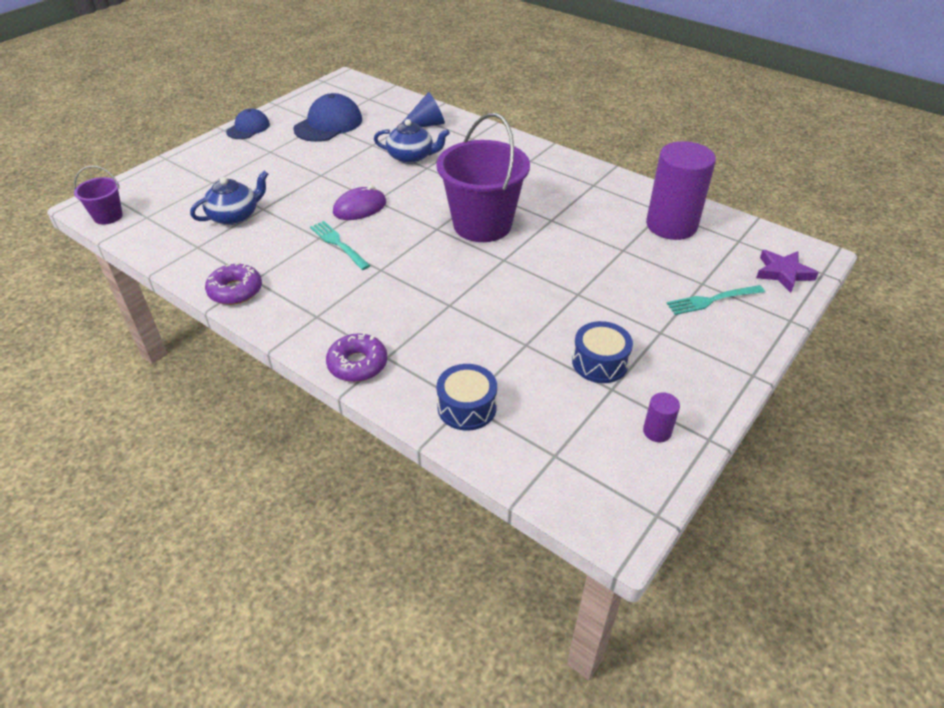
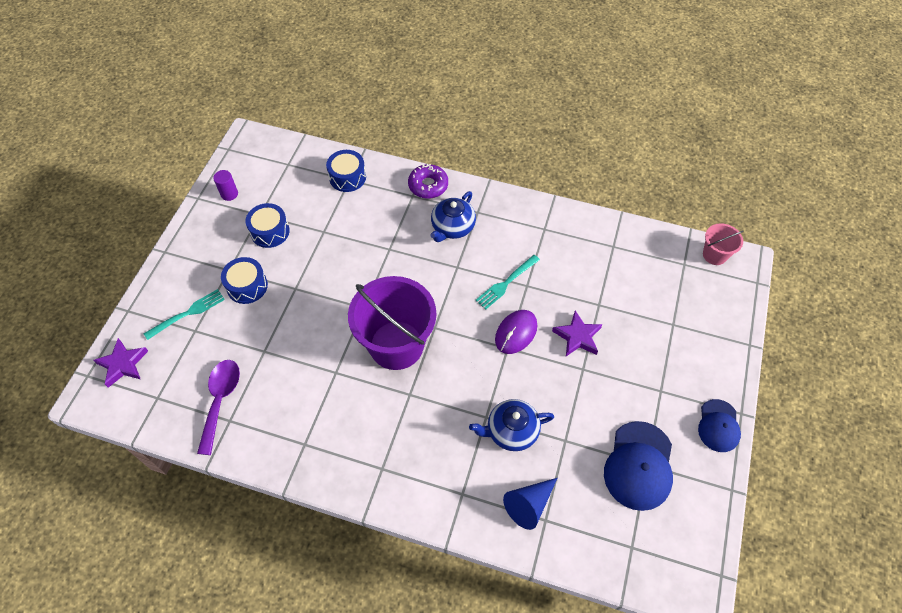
camera: 160 degrees right, 15 degrees up
(108, 216) = (714, 255): purple bucket -> pink bucket
(234, 216) = (614, 288): blue teapot -> blue teapot (452, 227)
(235, 291) = (549, 215): purple donut -> none
(305, 193) = (577, 336): none -> purple star
(338, 244) = (506, 283): turquoise fork -> turquoise fork turned 105 degrees clockwise
(637, 309) = (247, 286): none -> blue drum
(671, 225) = (220, 400): purple cylinder -> purple spoon

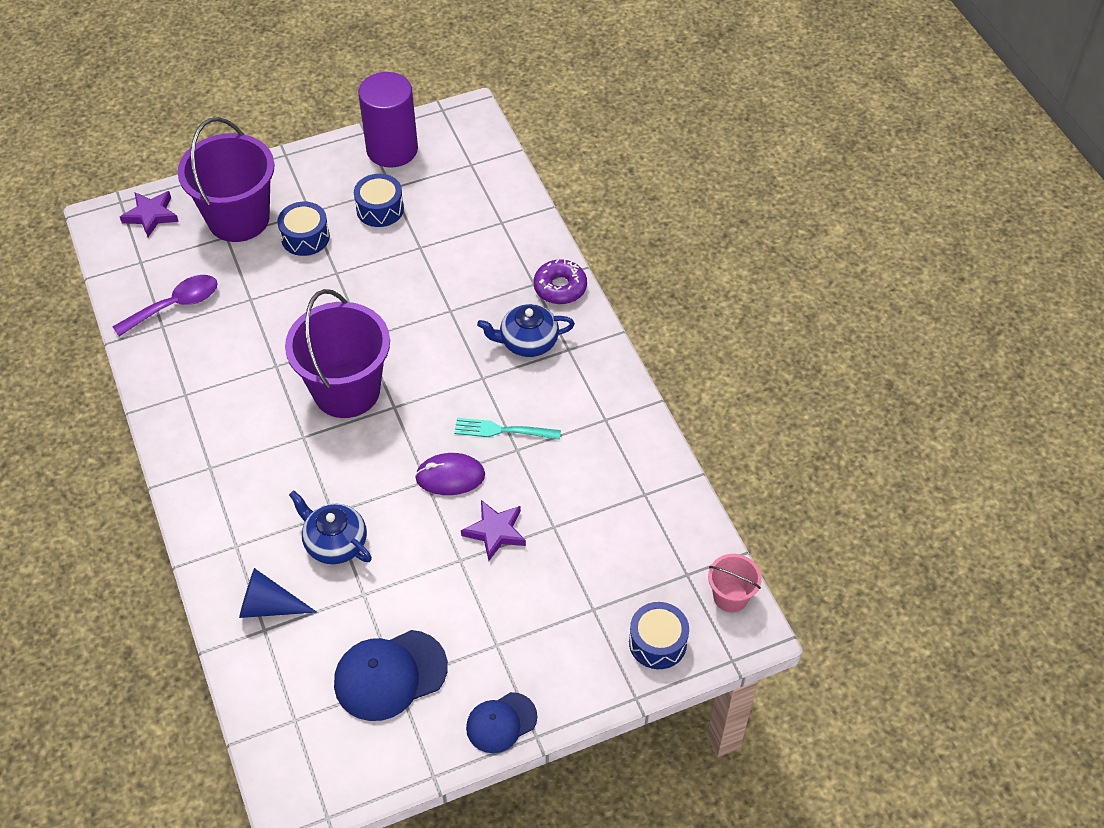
camera: 50 degrees right, 5 degrees down
(188, 313) = (238, 219): turquoise fork -> purple bucket
(229, 194) = (392, 149): purple cylinder -> purple cylinder, size x2.42
(347, 177) = (503, 219): blue drum -> blue drum (657, 642)

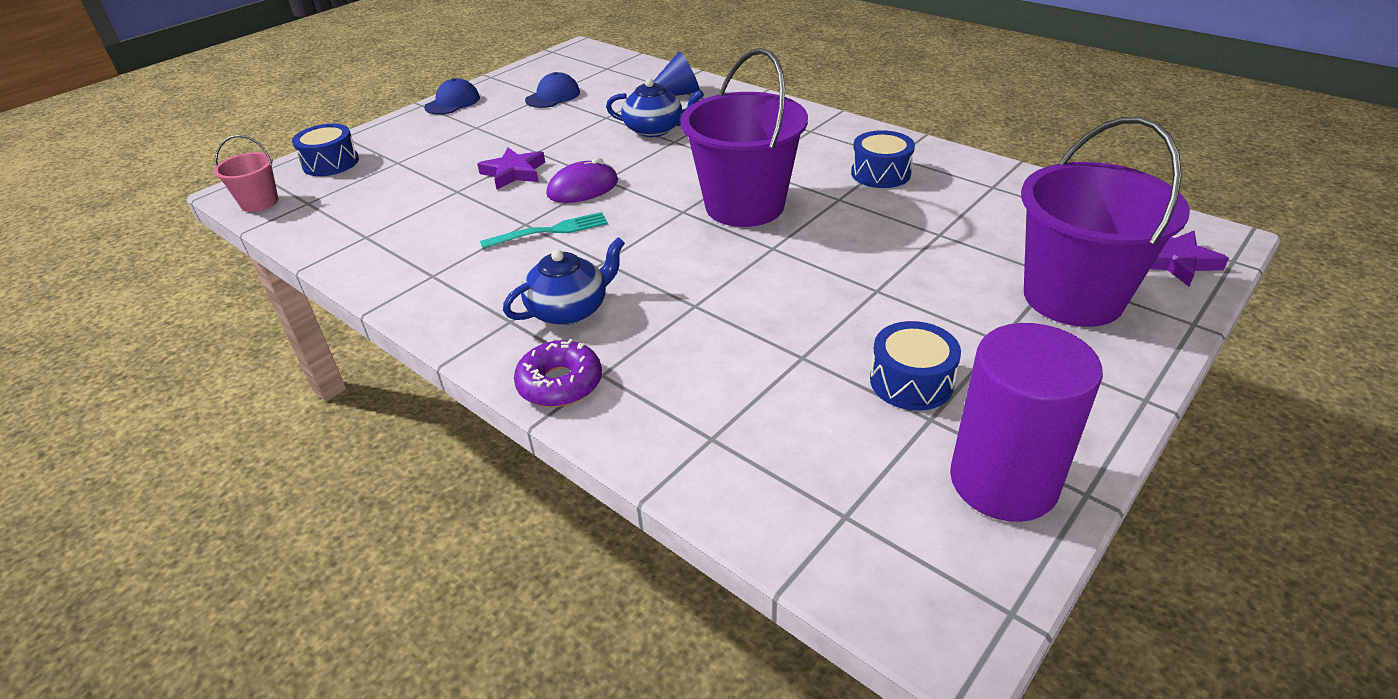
camera: 155 degrees right, 15 degrees down
(175, 305) = (1006, 203): purple spoon -> none
(305, 237) = (963, 310): blue drum -> blue drum (880, 173)
(390, 675) = (553, 96): blue cap -> blue cap, size x0.63

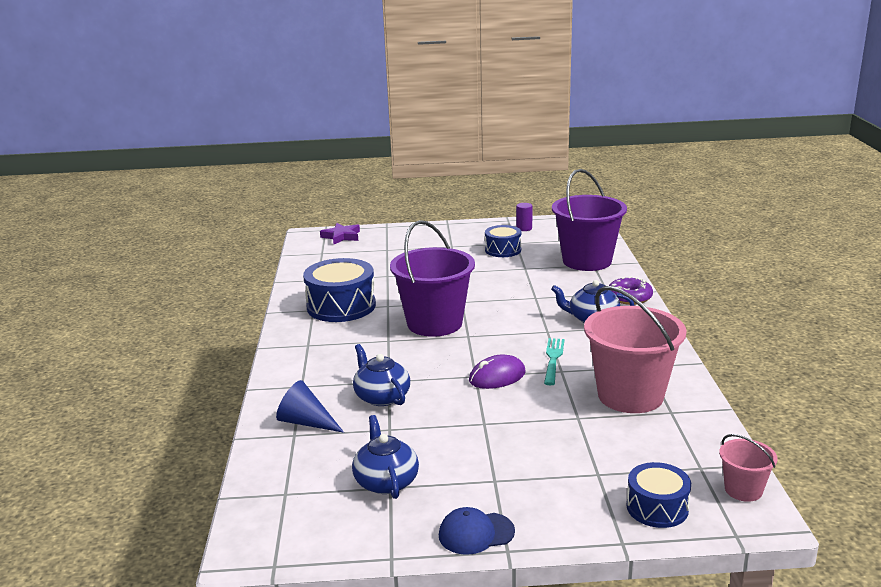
camera: 135 degrees left, 15 degrees down
(423, 233) = (630, 396): none -> pink bucket
(514, 172) = (523, 412): purple star -> none
(550, 231) = (553, 359): turquoise fork -> turquoise fork turned 75 degrees clockwise
(553, 96) = (386, 481): blue cap -> blue teapot
(583, 188) = (497, 376): purple mouse -> purple mouse turned 45 degrees counterclockwise
(880, 173) = (341, 306): blue drum -> blue drum, size x1.68
(1003, 481) = (524, 228): purple cylinder -> purple cylinder, size x0.41
(1073, 297) = (400, 243): purple bucket -> purple bucket (587, 261)

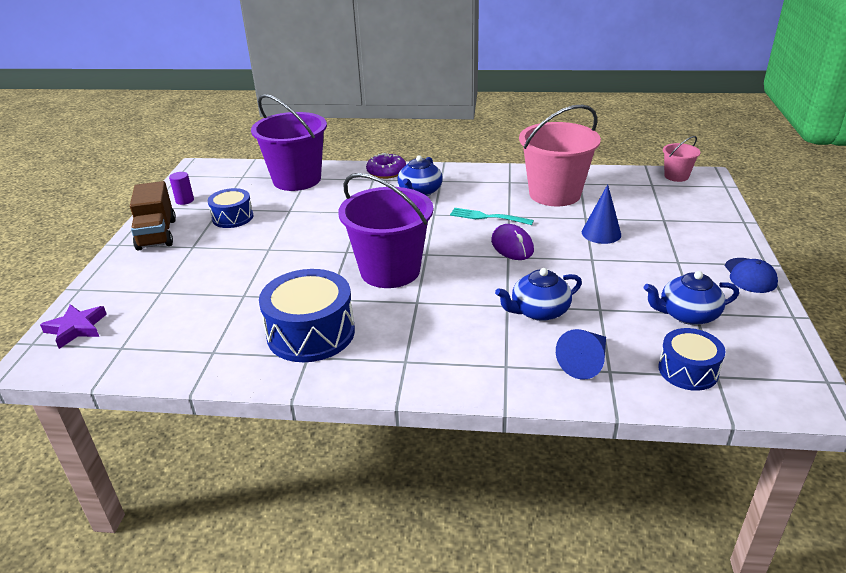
camera: 80 degrees left, 10 degrees up
(466, 231) = (157, 234): none -> brown truck
(544, 428) = (601, 233): none -> blue cone
(657, 508) = (701, 205): blue drum -> blue drum (688, 370)

